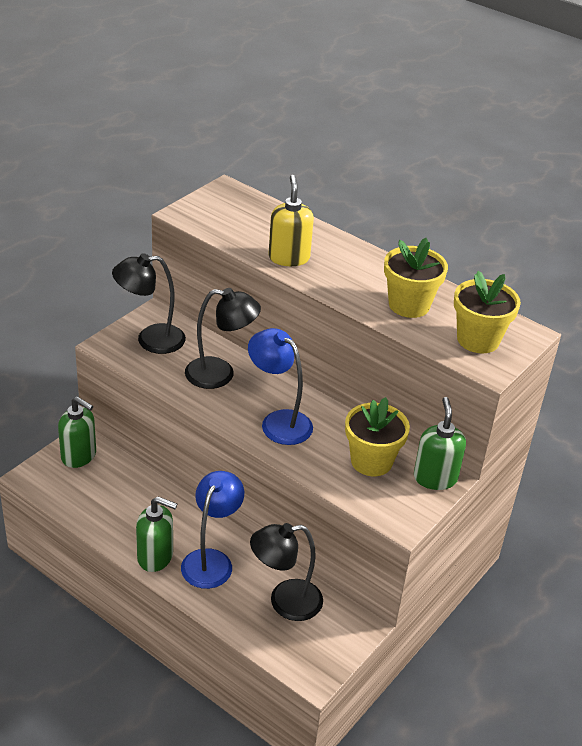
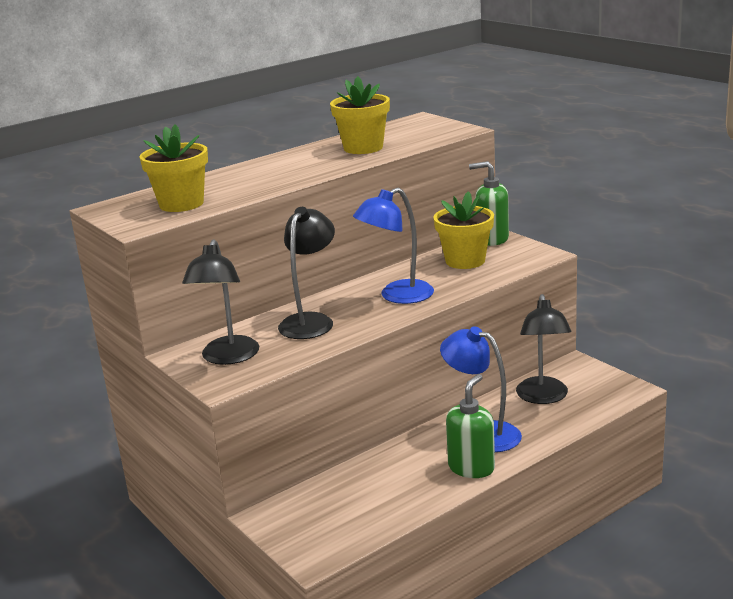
camera: 70 degrees left, 15 degrees down
(79, 456) = (291, 518): green soap dispenser -> none
(289, 258) = (260, 185): yellow soap dispenser -> none
(478, 340) = (422, 131): yellow flower pot -> yellow flower pot (181, 204)

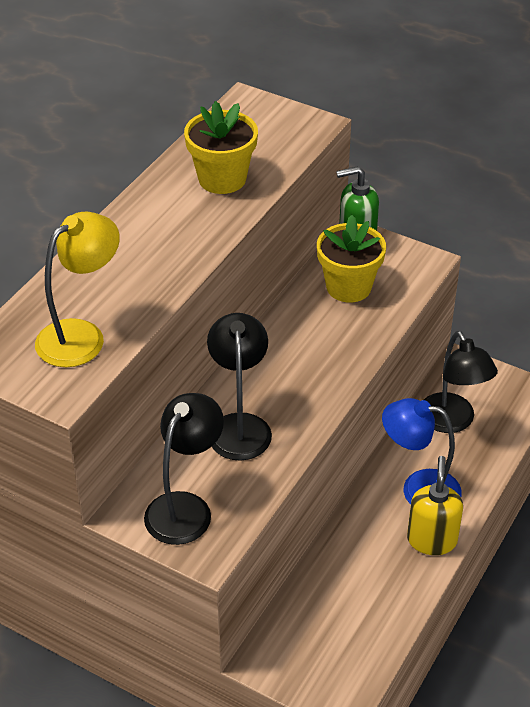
camera: 25 degrees left, 20 degrees up
(181, 204) = (81, 335): yellow flower pot -> yellow lamp
(228, 357) = (185, 507): black lamp -> black lamp turned 135 degrees counterclockwise
(397, 296) = (310, 364): blue lamp -> none
(471, 468) = (432, 540): green soap dispenser -> yellow soap dispenser

